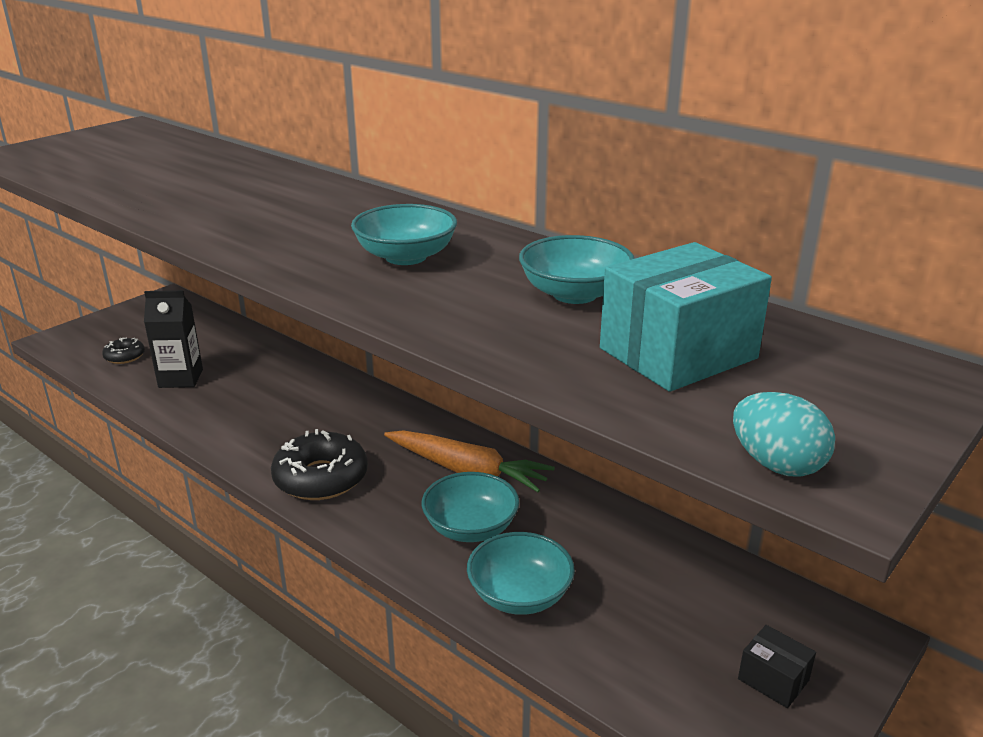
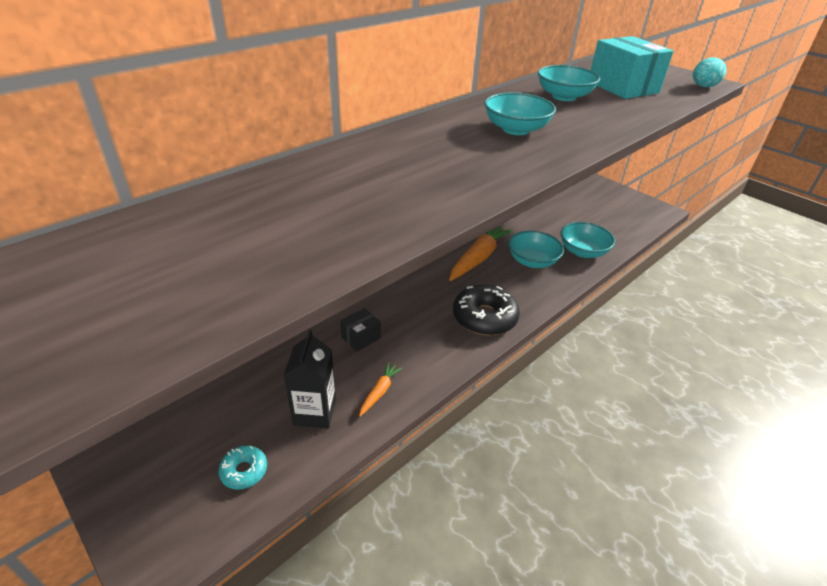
camera: 85 degrees left, 10 degrees up
(124, 356) = (244, 471): black donut -> turquoise donut
(198, 410) = (379, 392): none -> orange carrot
(773, 680) = (617, 201): black box -> black box (361, 337)

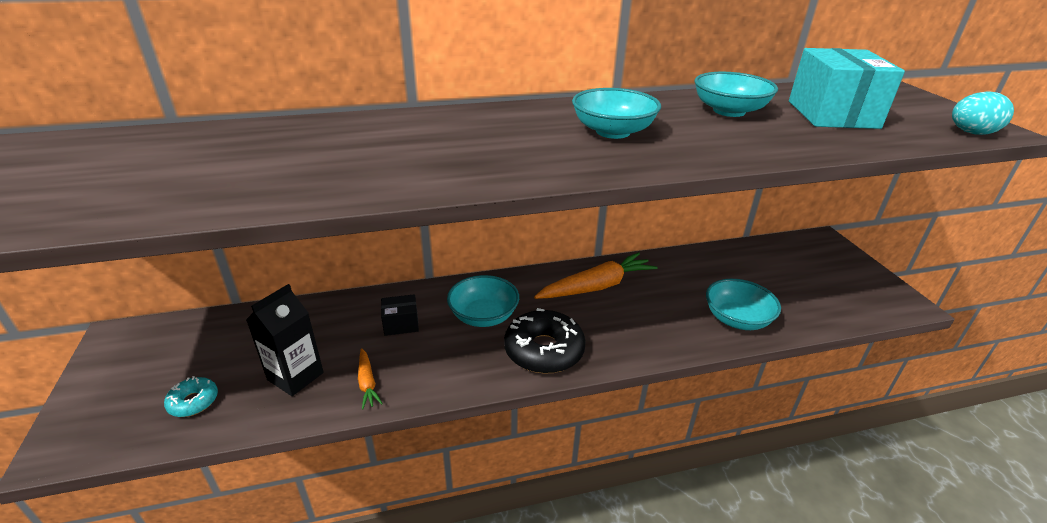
camera: 30 degrees right, 5 degrees down
(379, 392) = (367, 382): orange carrot -> orange carrot turned 105 degrees clockwise
(532, 261) = (658, 310): turquoise bowl -> turquoise bowl (483, 316)

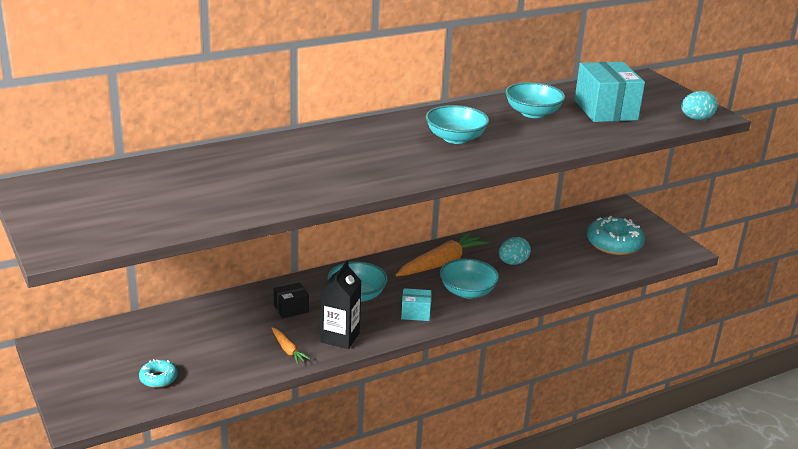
camera: 15 degrees left, 5 degrees down
(295, 376) = (228, 353): black carton -> black carton (340, 337)
(544, 350) = (415, 313): black donut -> turquoise box
(682, 296) = (513, 263): none -> turquoise egg
(737, 319) = (558, 275): turquoise bowl -> turquoise bowl (467, 291)
(813, 285) = (614, 244): none -> turquoise donut

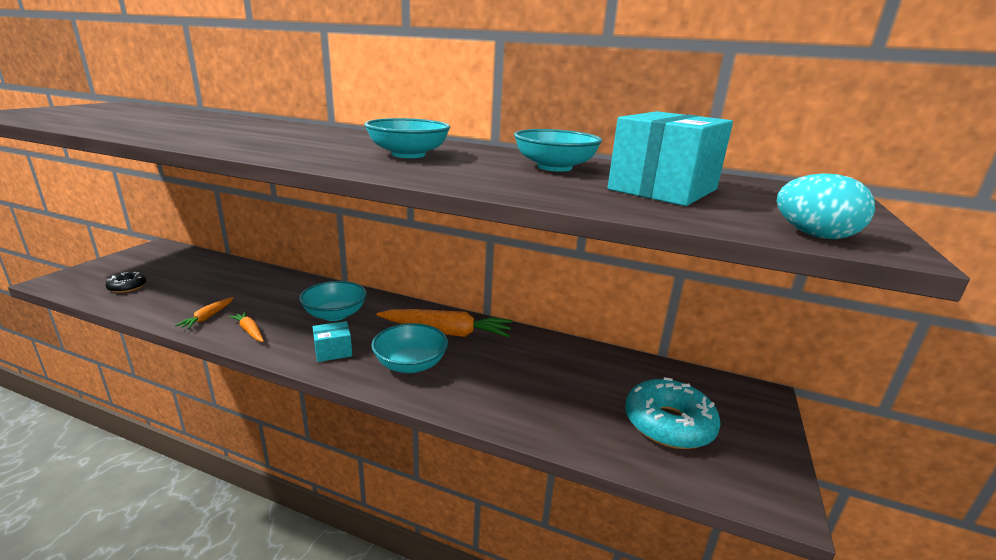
camera: 50 degrees right, 5 degrees down
(158, 378) = (127, 287): turquoise donut -> black donut
(291, 309) = (281, 297): black box -> none
(340, 337) = (250, 331): black carton -> orange carrot
(415, 313) = (333, 351): turquoise box -> turquoise box turned 75 degrees counterclockwise
(513, 263) = (508, 369): turquoise egg -> none

